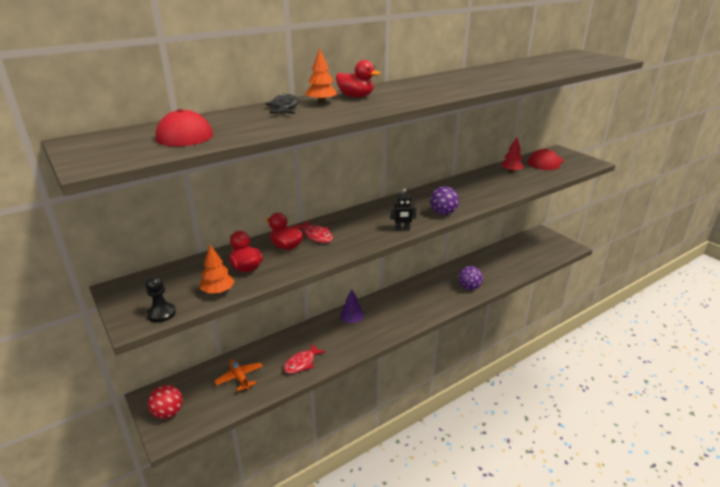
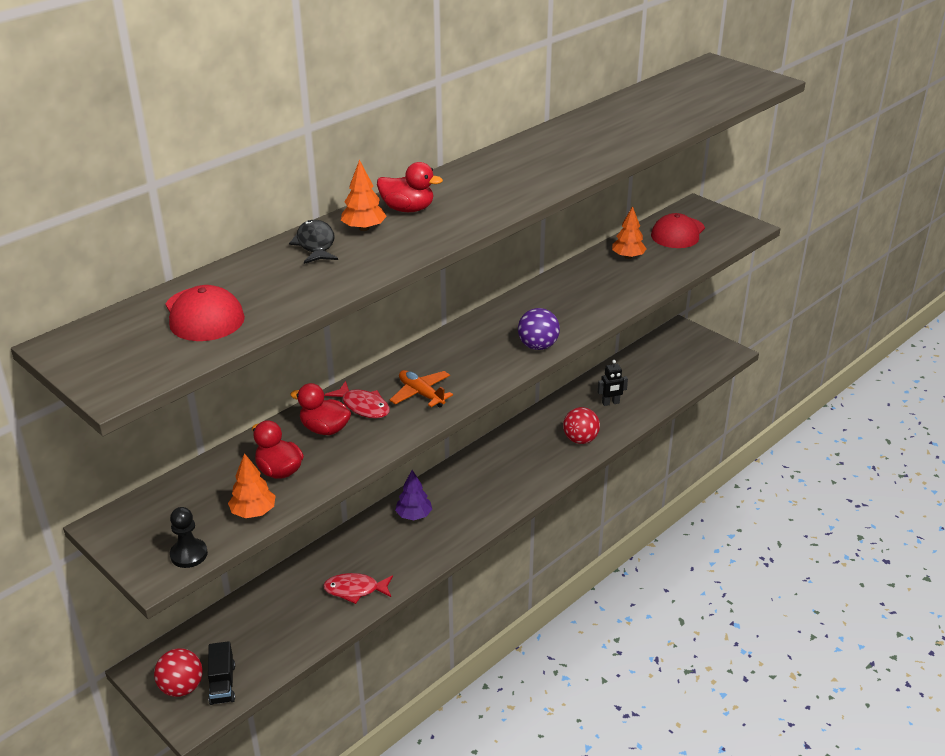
camera: 10 degrees left, 5 degrees up
(195, 414) = (222, 684): none -> black truck
(239, 378) = (270, 624): orange plane -> orange plane (421, 394)
(302, 363) = (355, 590): red fish -> red fish turned 60 degrees clockwise
(402, 229) = (484, 382): black robot -> black robot (610, 403)
(469, 287) = (580, 439): purple ball -> red ball
(511, 171) = (628, 257): red tree -> orange tree

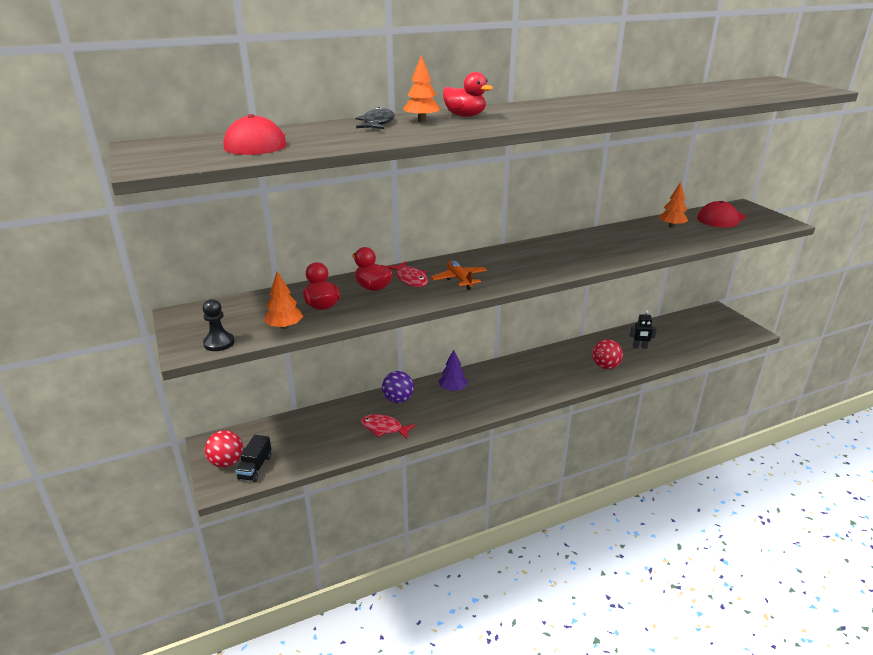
camera: 20 degrees right, 5 degrees down
(538, 346) = (569, 266): purple ball -> purple ball (398, 399)

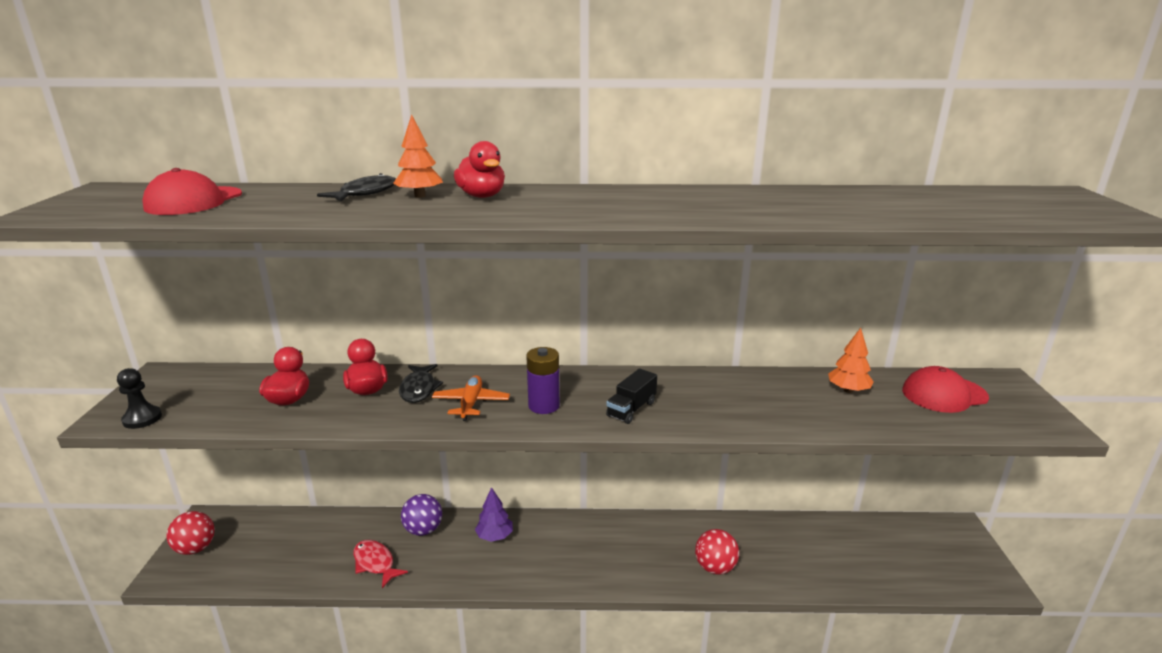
camera: 25 degrees right, 5 degrees down
(255, 467) = (213, 565): black truck -> black truck (631, 409)
(284, 327) = (222, 416): orange tree -> none
(410, 279) = (419, 389): red fish -> black fish
(508, 270) = (544, 406): none -> purple battery
(640, 347) = (789, 553): black robot -> none

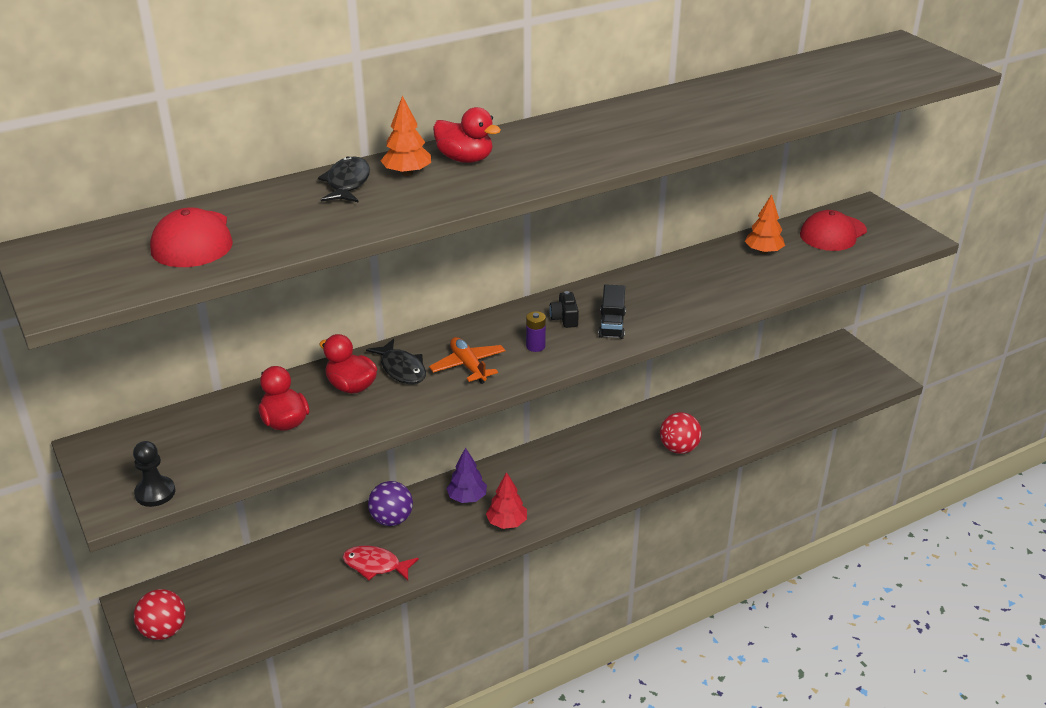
camera: 30 degrees left, 10 degrees up
(506, 572) = (507, 523): none -> red tree
(544, 406) = (535, 346): purple battery -> purple battery, size x0.61
(594, 391) = (564, 318): none -> black camera

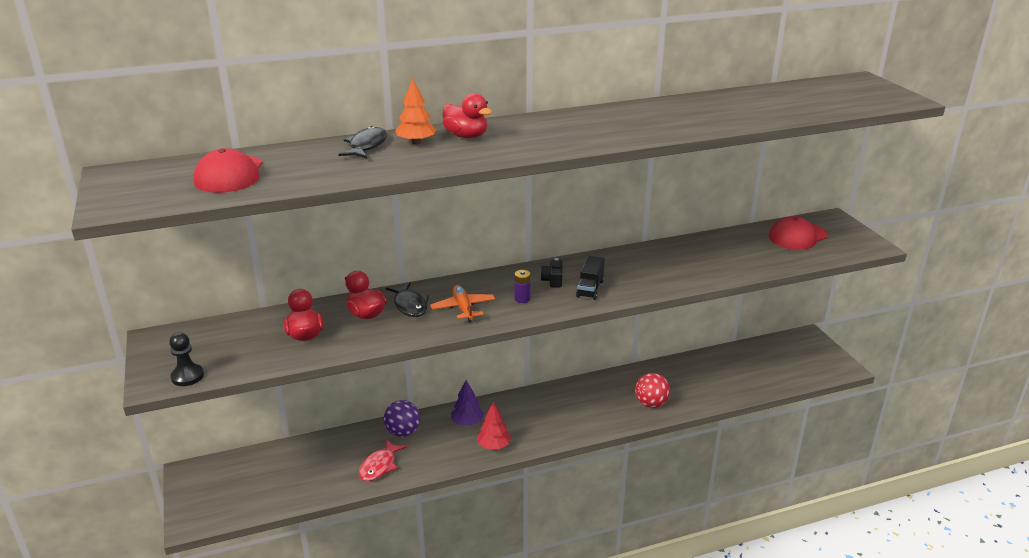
camera: 10 degrees right, 5 degrees down
(164, 631) = (202, 495): red ball -> none
(375, 565) = (379, 466): red fish -> red fish turned 90 degrees counterclockwise
(763, 251) = (733, 245): orange tree -> none

